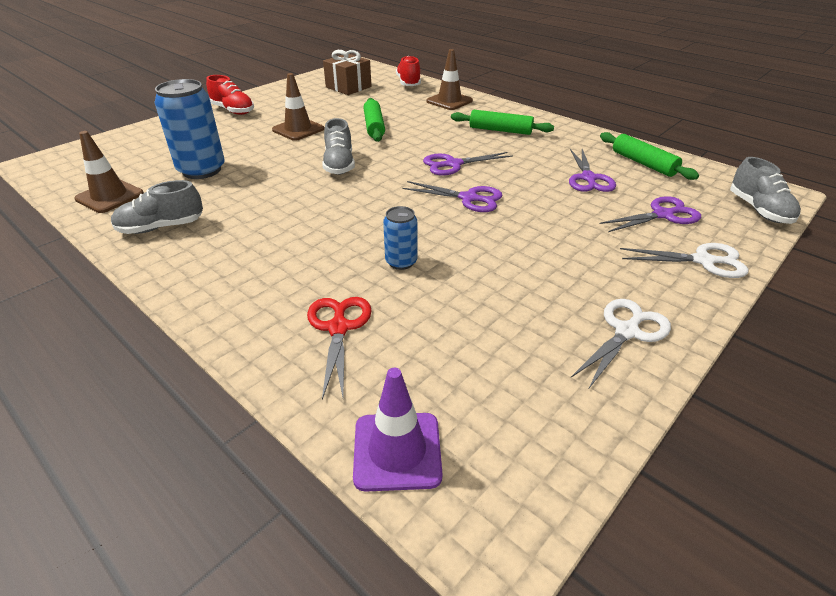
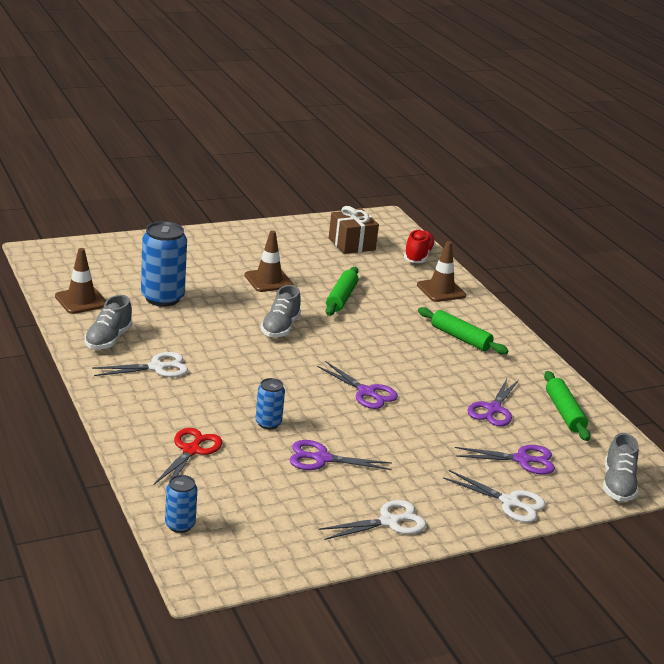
camera: 20 degrees right, 10 degrees down
(161, 227) = (108, 339): grey shoe -> grey shoe turned 75 degrees counterclockwise
(233, 110) = (222, 241): red shoe -> none
(235, 241) = (157, 367): none -> white scissors
(397, 451) = (180, 525): purple traffic cone -> blue can
(453, 164) = (381, 358): purple scissors -> purple scissors (321, 458)

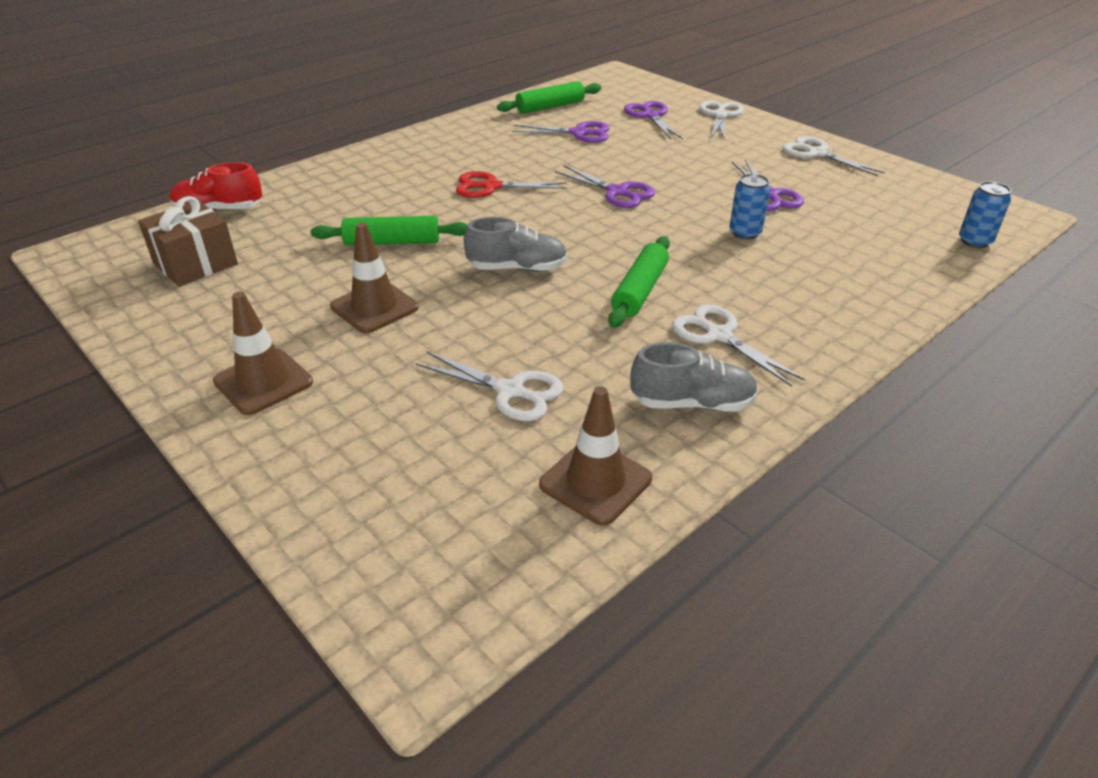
camera: 105 degrees left, 10 degrees up
(162, 298) = (510, 391): blue can -> white scissors
(191, 450) = (855, 264): red scissors -> red scissors (491, 187)
(366, 392) = (617, 192): purple scissors -> purple scissors turned 105 degrees clockwise
(441, 290) = (322, 184): brown traffic cone -> brown traffic cone (263, 382)
(460, 338) = (442, 161): green rolling pin -> green rolling pin (639, 291)
(617, 485) = (642, 84): grey shoe -> none

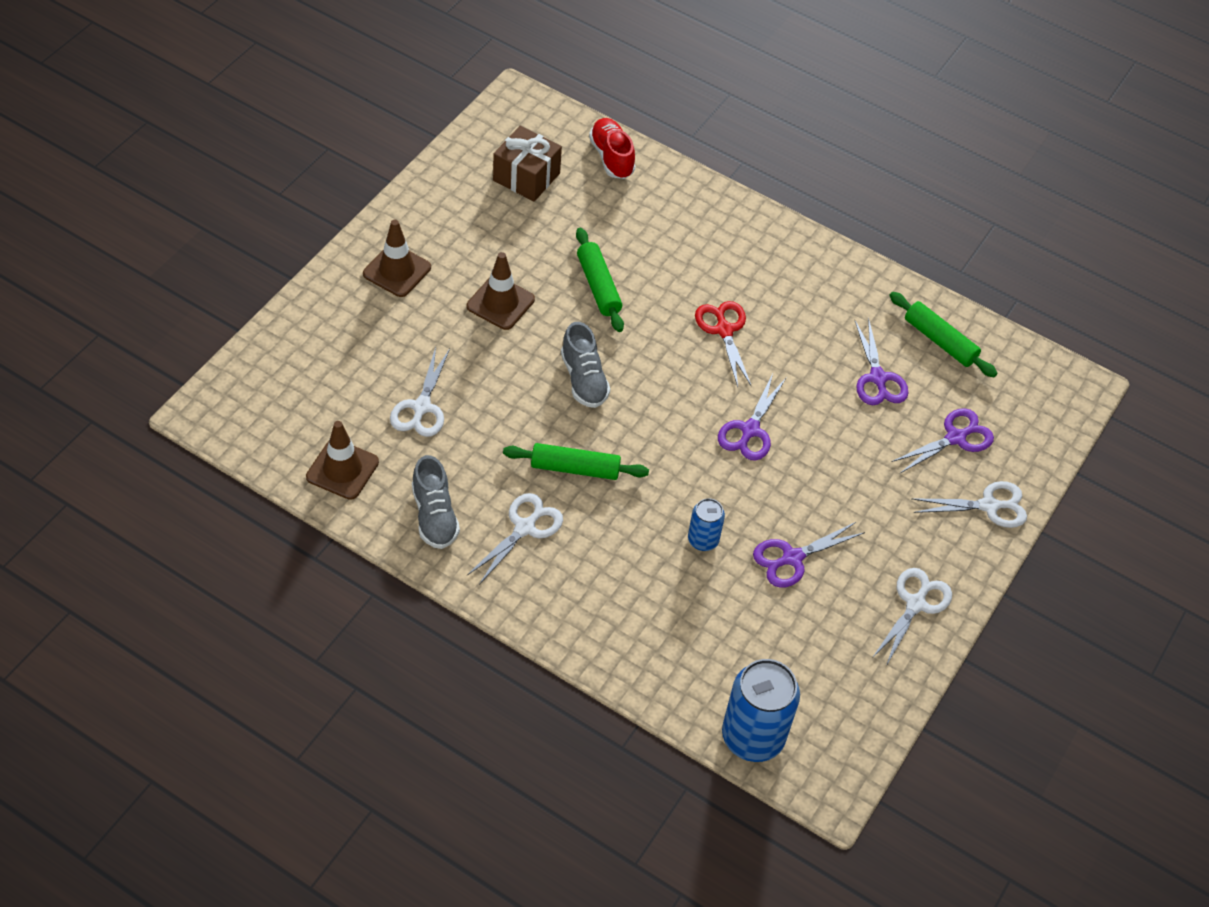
camera: 70 degrees right, 15 degrees up
(975, 241) = (753, 737): blue can -> blue can, size x1.89

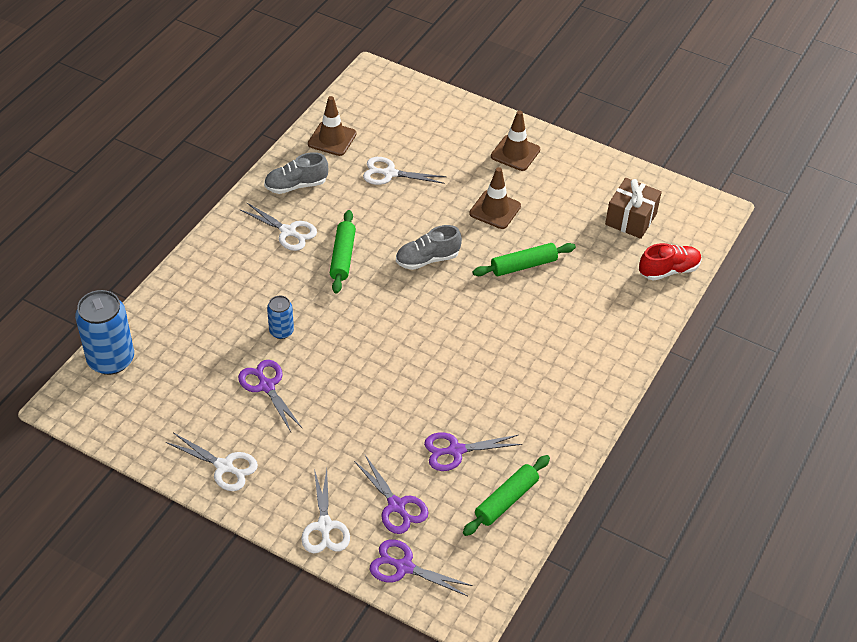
camera: 90 degrees right, 5 degrees down
(724, 330) = (491, 345): red scissors -> none
(749, 430) = (389, 361): purple scissors -> purple scissors (404, 567)

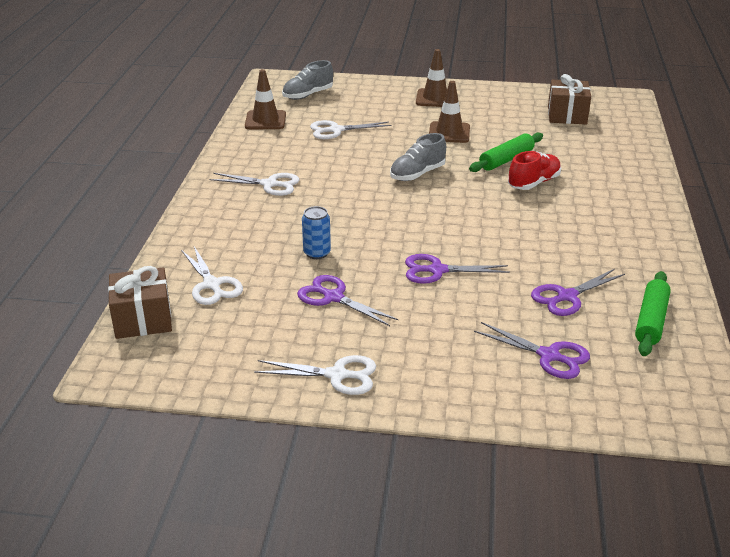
camera: 20 degrees left, 15 degrees down
(111, 360) = (143, 319): blue can -> brown gift
(296, 185) = (254, 154): grey shoe -> grey shoe (308, 95)
(324, 526) = (489, 395): white scissors -> white scissors (212, 285)
(343, 257) = (336, 189): green rolling pin -> none
(404, 567) = (604, 405): purple scissors -> purple scissors (437, 270)
(668, 270) = (628, 137): red shoe -> red shoe (533, 183)

